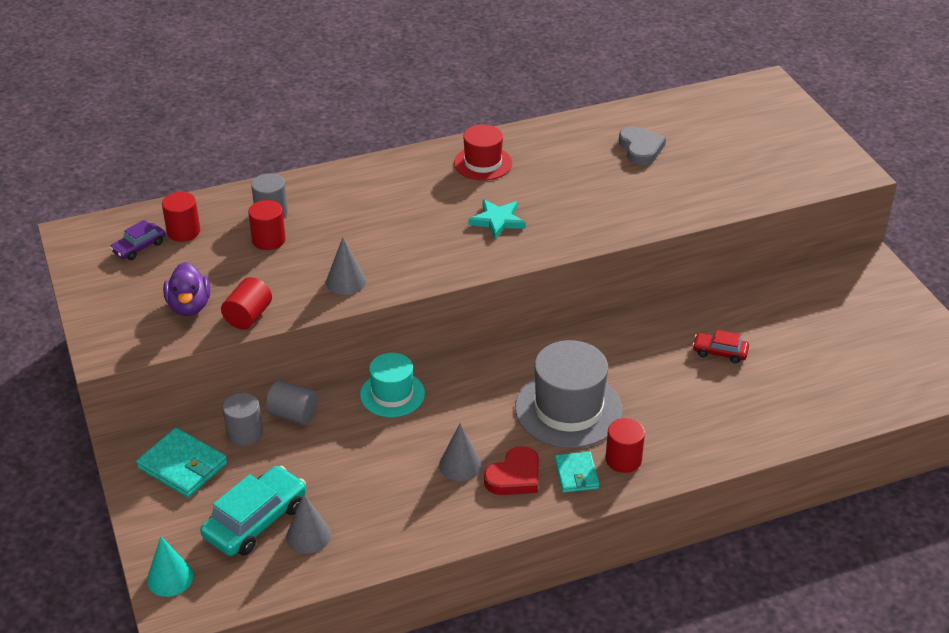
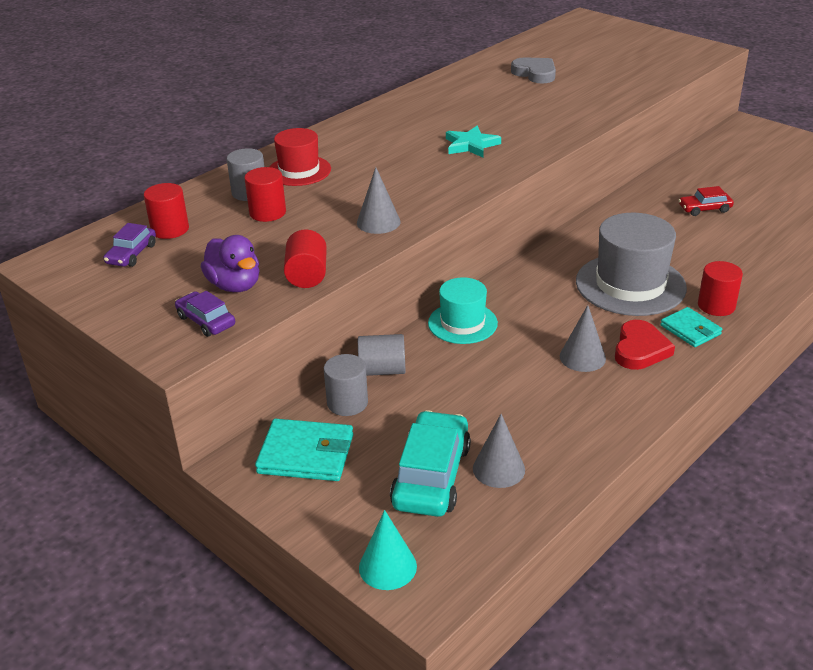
camera: 25 degrees left, 5 degrees down
(145, 332) = (206, 321): none -> purple car
(483, 163) = (414, 112): red hat -> red hat (299, 171)

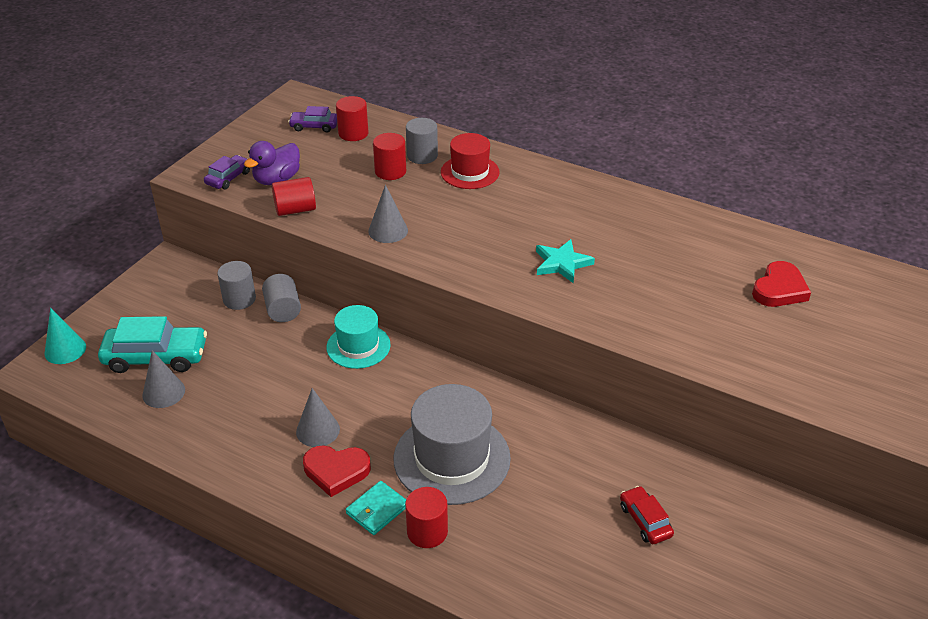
camera: 75 degrees right, 5 degrees up
(306, 454) = (179, 290): turquoise wallet -> none
(535, 73) = (779, 289): grey heart -> red heart

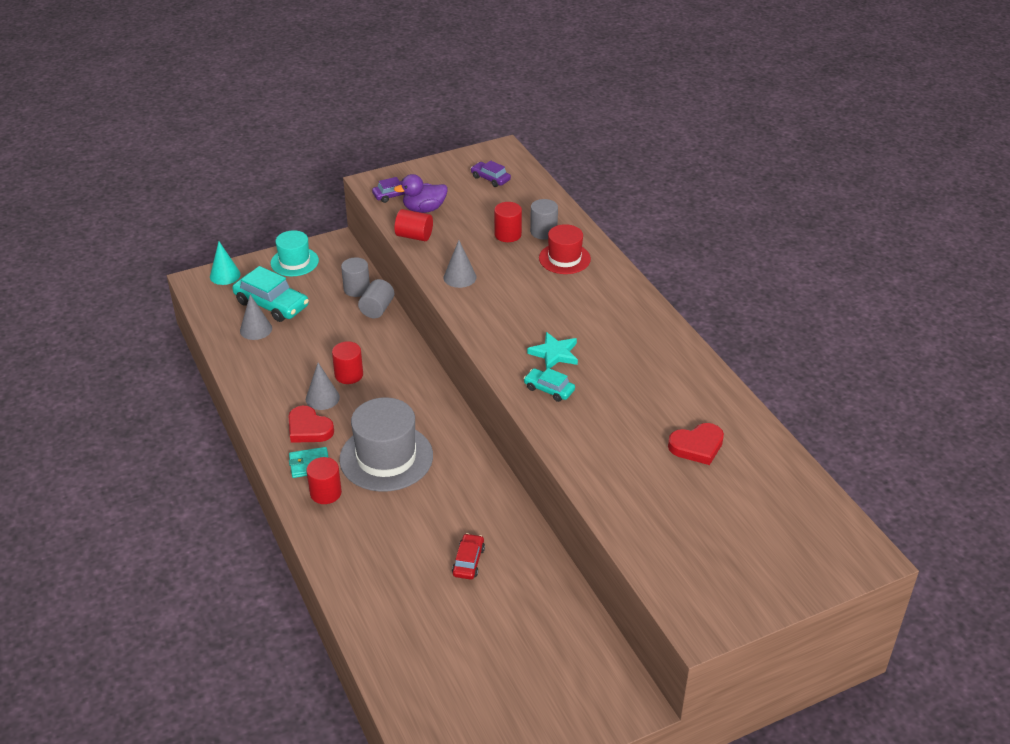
camera: 35 degrees right, 0 degrees up
(353, 133) = (512, 195): red cylinder -> red cylinder (349, 375)
(358, 346) = (401, 356): turquoise hat -> turquoise hat (294, 262)
(596, 299) = (549, 389): none -> turquoise car

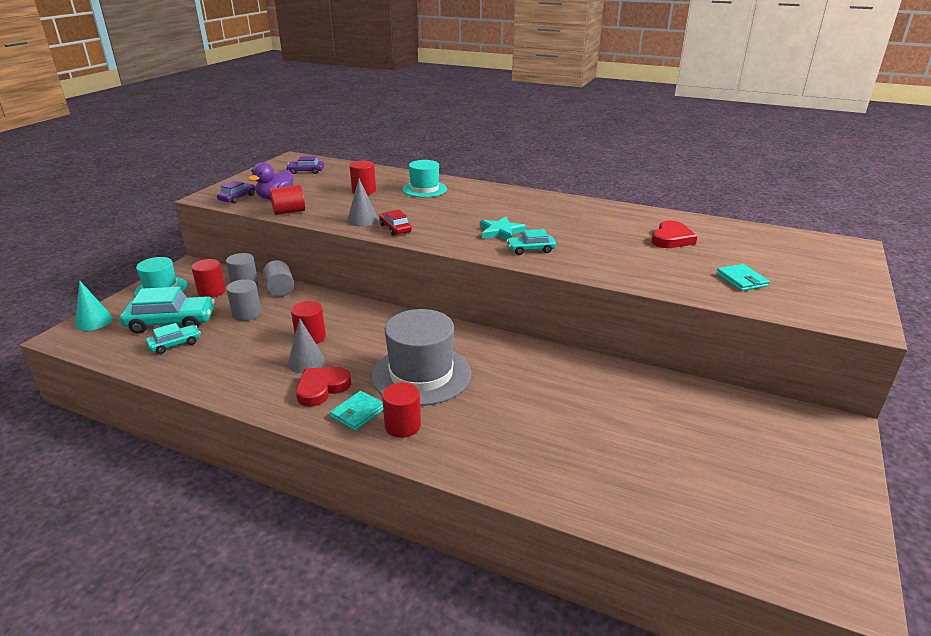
camera: 40 degrees left, 10 degrees down
(256, 329) = (175, 344): grey cone -> turquoise car
(309, 428) = (322, 388): red heart -> red heart turned 135 degrees clockwise
(326, 284) = (212, 291): none -> red cylinder
(468, 561) = (590, 407): red car -> red car (395, 228)
(543, 232) = (388, 182): grey cylinder -> grey cylinder (247, 314)
(564, 258) = (424, 189): red hat -> turquoise hat
(676, 526) = (741, 280): none -> turquoise wallet

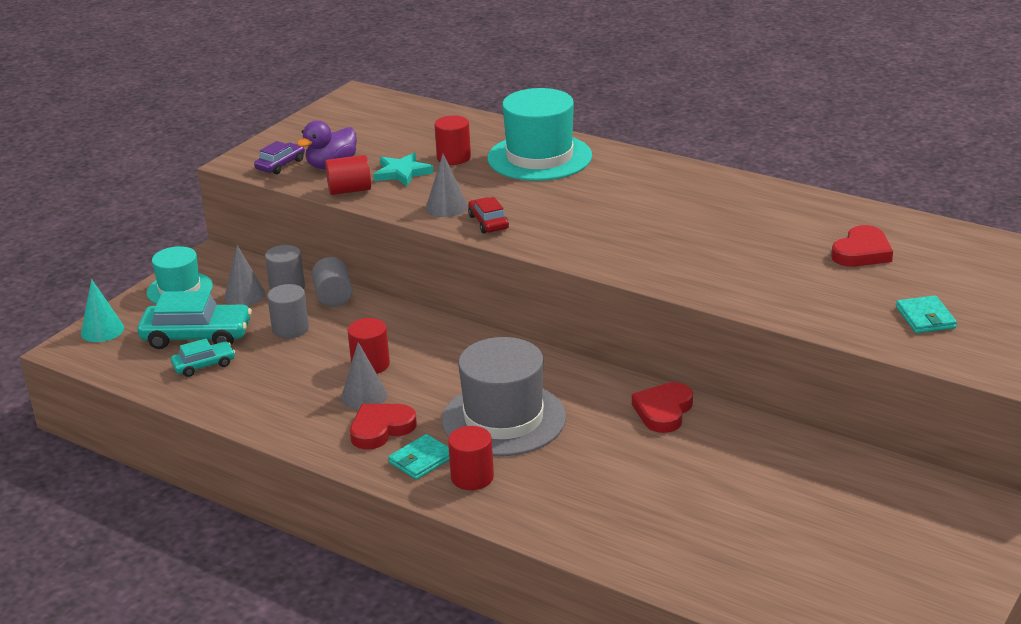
camera: 10 degrees right, 0 degrees up
(212, 291) = (244, 295): red cylinder -> grey cone
(306, 171) = (375, 120): purple car -> none
(424, 189) = (539, 157): turquoise hat -> turquoise hat, size x1.64
(501, 232) = (629, 232): turquoise star -> turquoise star (402, 173)
(530, 249) = (662, 262): turquoise car -> none
(544, 361) = (663, 411): none -> red heart

